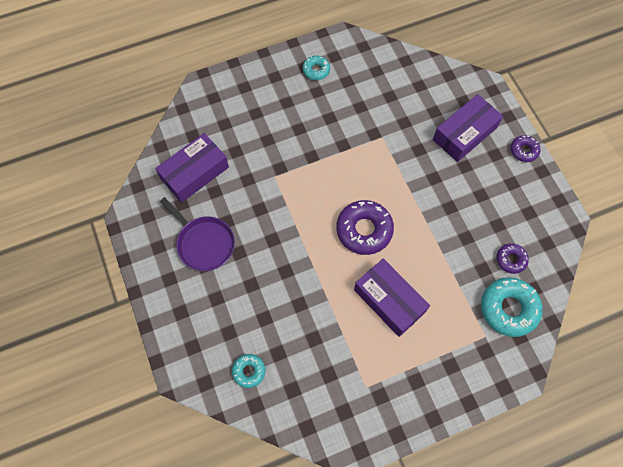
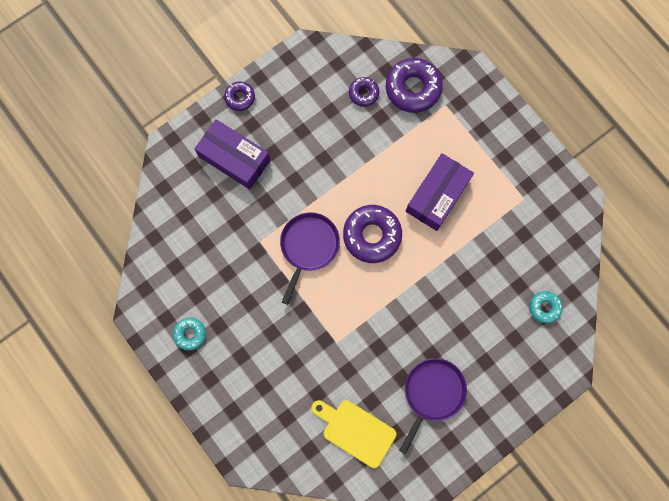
camera: 105 degrees left, 10 degrees up
(194, 173) = (355, 431): purple box -> yellow cutting board
(367, 174) = (308, 246): none -> purple pan
(508, 309) = (413, 88): turquoise donut -> purple donut

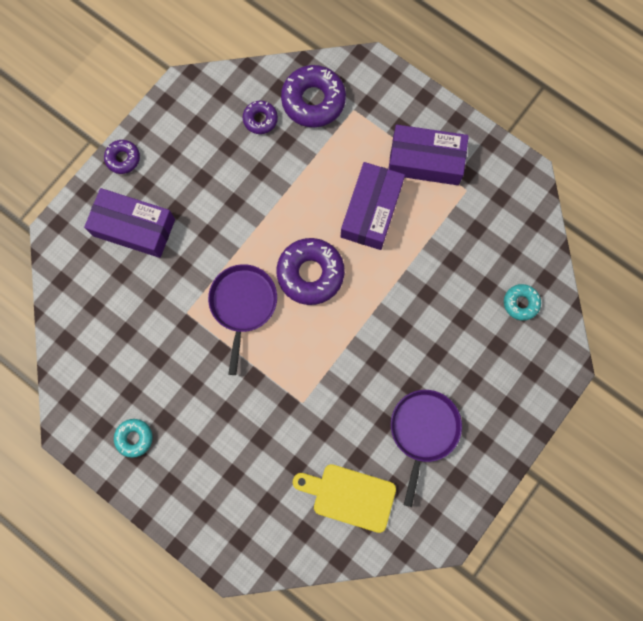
camera: 15 degrees left, 0 degrees up
(495, 164) = (425, 160): none -> purple box

